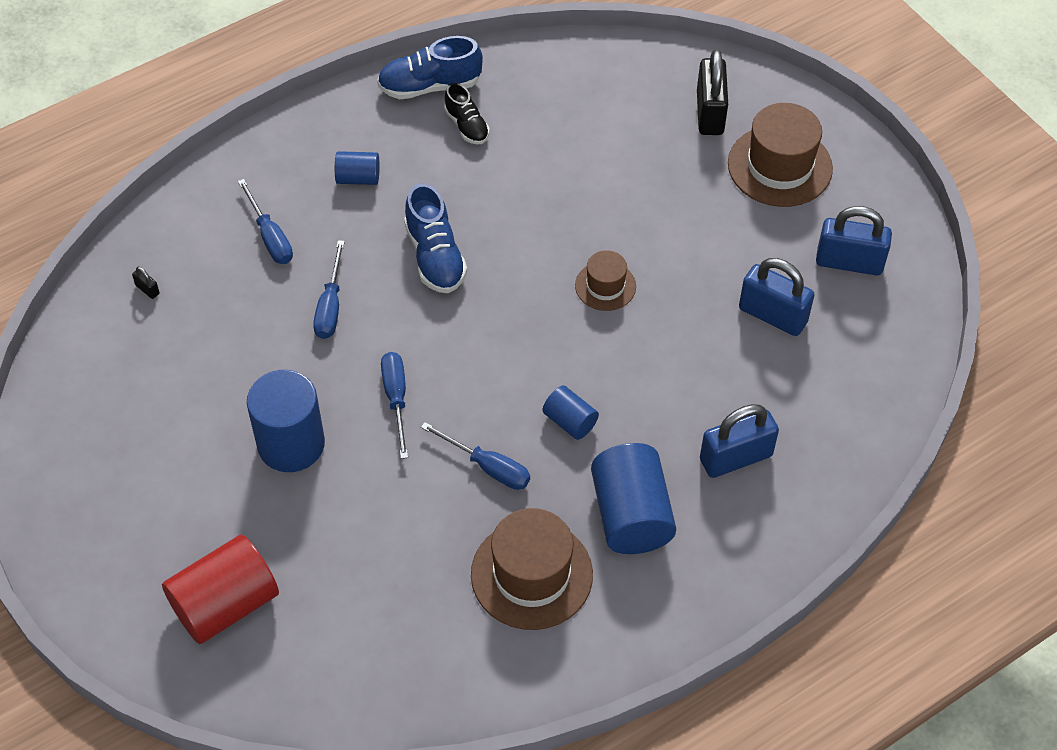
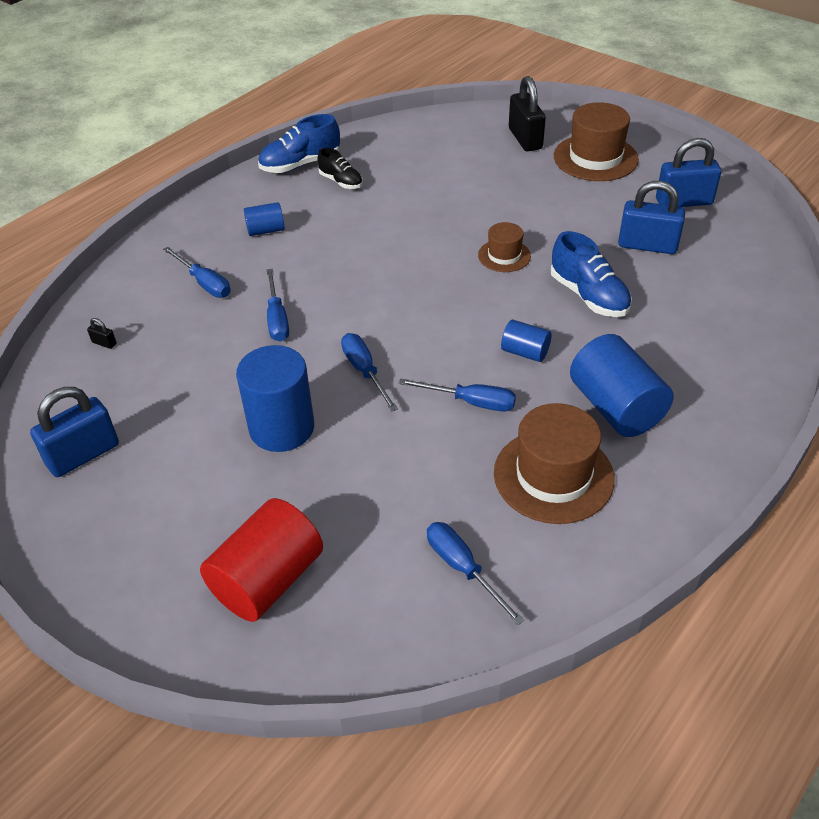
camera: 15 degrees left, 10 degrees down
(404, 645) = (463, 568): none -> blue screwdriver
(435, 256) = (353, 266): blue shoe -> blue shoe (588, 296)
(735, 458) = (678, 345): blue padlock -> blue padlock (83, 455)

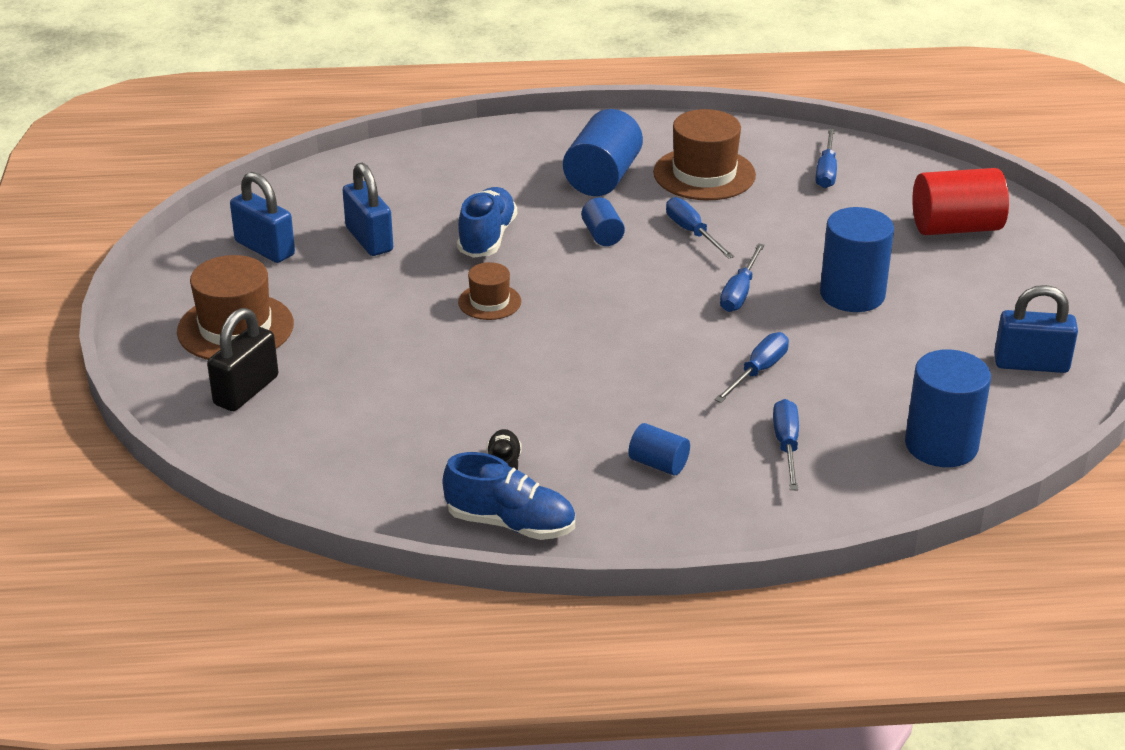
camera: 135 degrees left, 10 degrees down
(104, 343) = (941, 445): black padlock -> blue cylinder

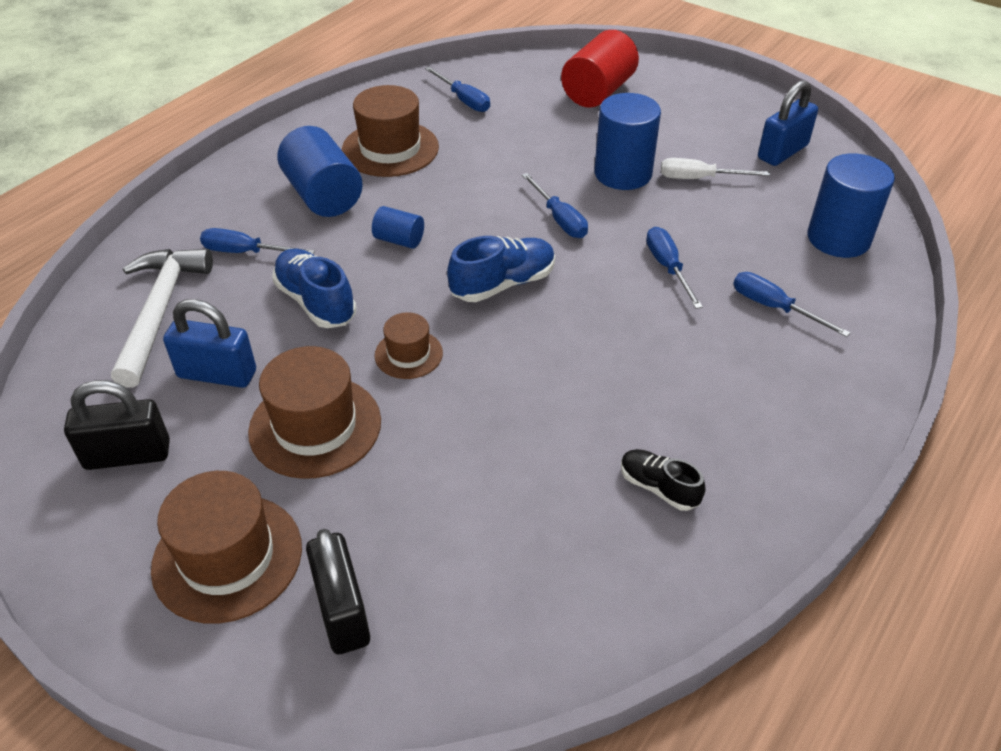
camera: 50 degrees left, 10 degrees up
(264, 248) = (127, 455): blue padlock -> black padlock
(374, 301) = (315, 426): none -> brown hat
(394, 186) = (160, 311): none -> white hammer
(510, 523) = (740, 528): blue shoe -> blue shoe (503, 284)
(658, 464) = (736, 388): blue cylinder -> none
(692, 232) = (455, 196): blue screwdriver -> blue screwdriver (245, 252)
(910, 336) = (699, 178): none -> white screwdriver

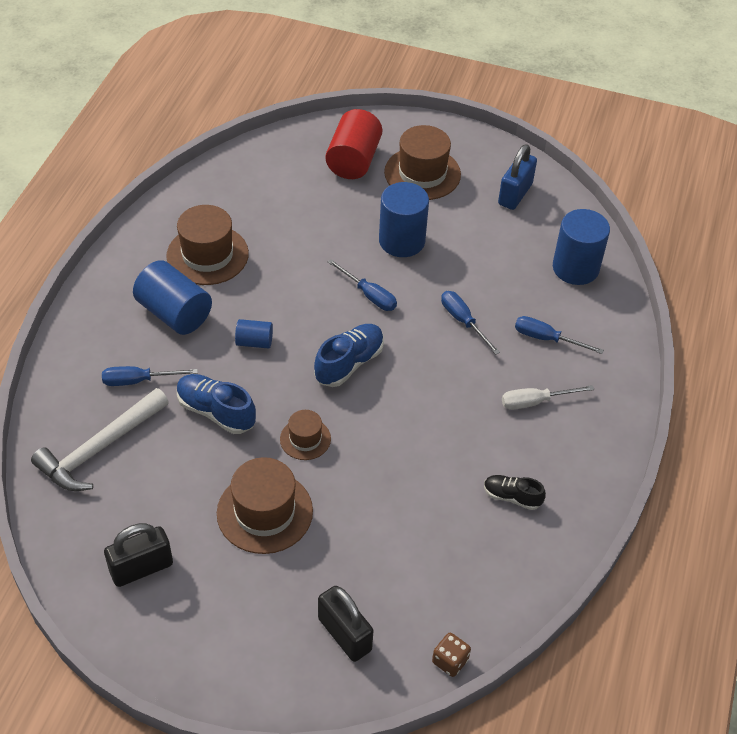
camera: 20 degrees left, 5 degrees up
(160, 311) = (99, 448): white hammer -> white hammer turned 120 degrees counterclockwise
(217, 374) = (172, 489): blue padlock -> none
(227, 557) = (252, 620): brown hat -> brown hat (422, 173)
(464, 100) = (246, 191): blue screwdriver -> none
(478, 695) = (450, 661): none -> brown dice
(699, 178) = (460, 233): white screwdriver -> white screwdriver (535, 402)

